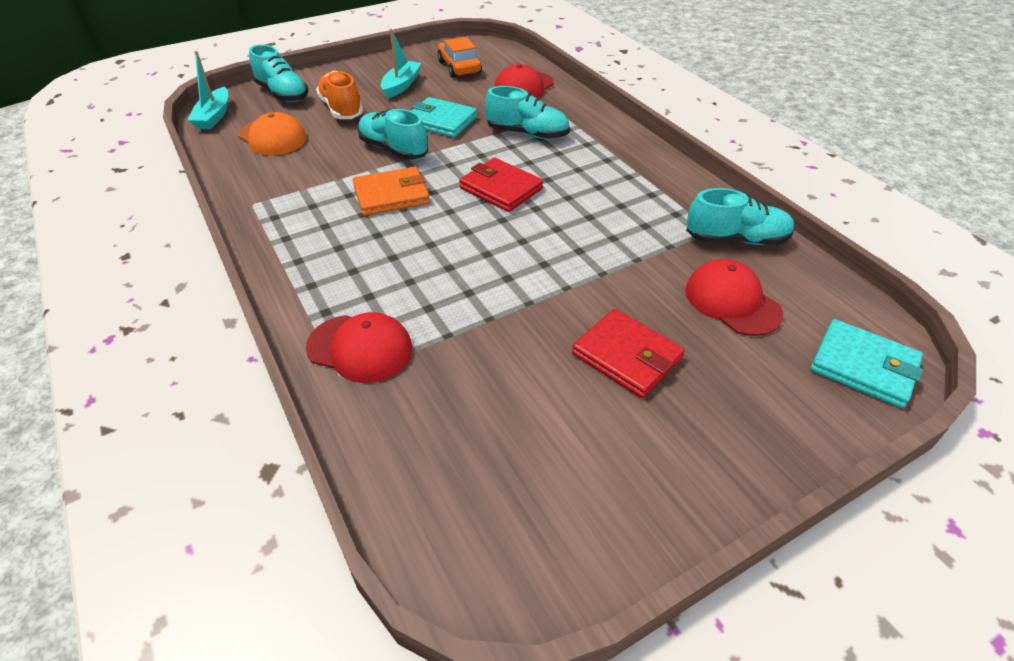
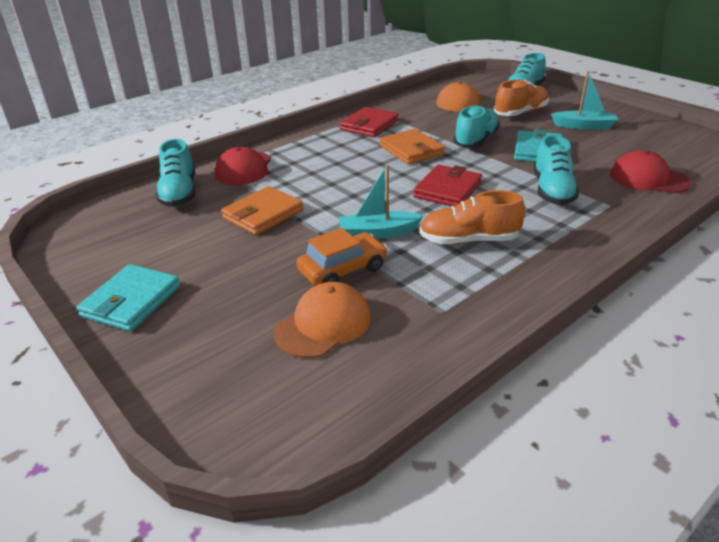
camera: 80 degrees right, 10 degrees down
(214, 116) = (472, 81): turquoise boat -> turquoise boat (378, 233)
(459, 67) = (651, 143): orange car -> orange car (342, 270)
(507, 333) = (263, 214): none -> orange wallet
(603, 195) = (468, 240): none -> orange shoe
(626, 356) = (242, 267): red wallet -> red wallet (369, 125)
(732, 301) = (323, 324): red cap -> orange cap
(736, 239) = (431, 329): turquoise shoe -> turquoise shoe (179, 193)
(863, 366) = (236, 417): turquoise wallet -> turquoise wallet (131, 301)

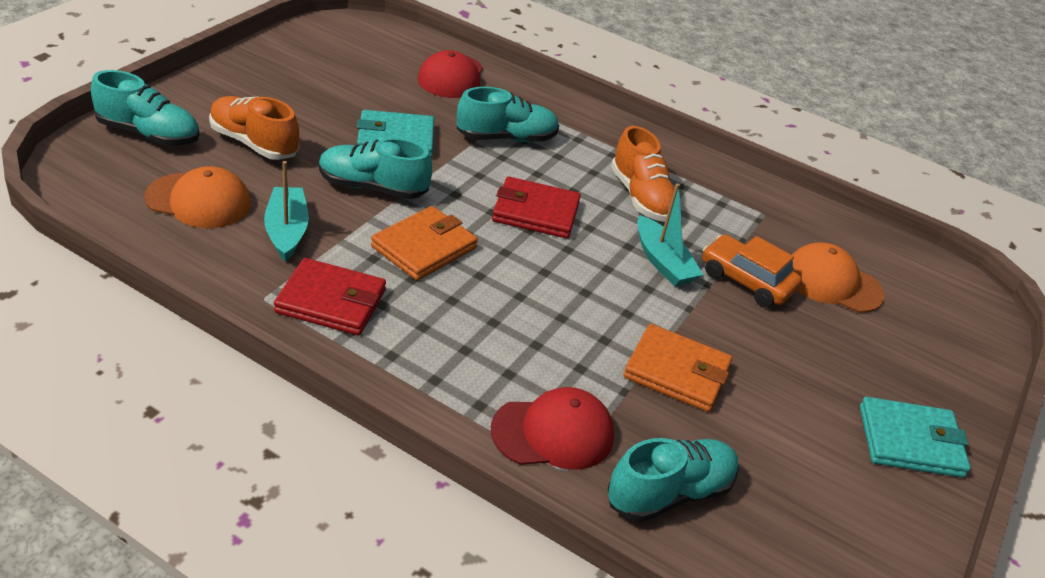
camera: 115 degrees left, 5 degrees up
(584, 126) = (301, 97): turquoise boat -> turquoise boat (287, 231)

